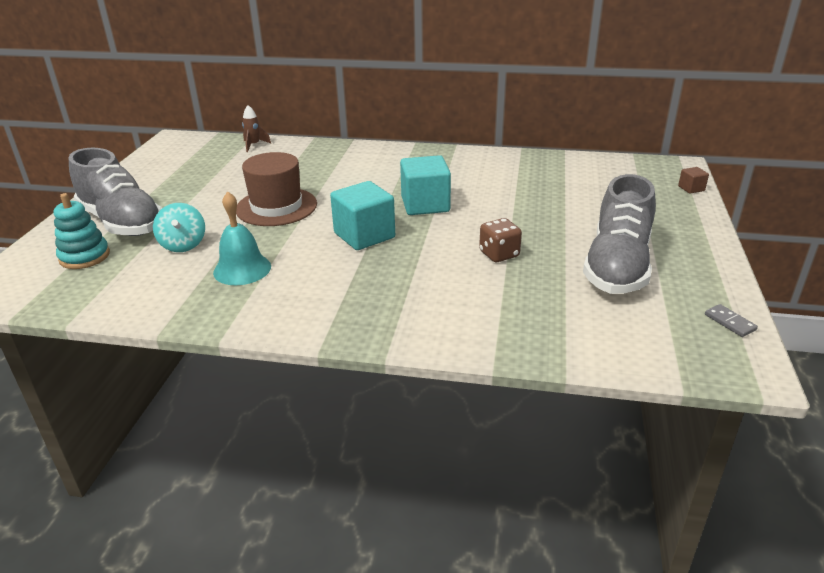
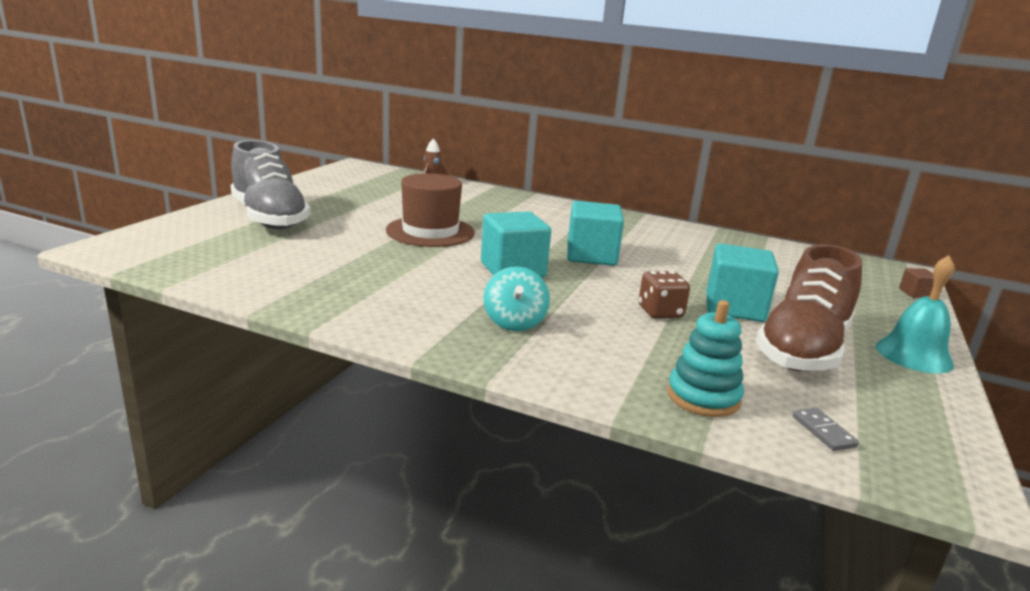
camera: 10 degrees right, 10 degrees down
(84, 257) = (217, 237): turquoise stacking toy -> turquoise stacking toy (703, 397)
(183, 245) = (319, 245): turquoise spinning top -> turquoise spinning top (514, 322)
(242, 269) = (368, 275): turquoise bell -> turquoise bell (914, 355)
(556, 236) = (734, 307): none -> turquoise cube
(617, 266) = (803, 349): grey shoe -> brown shoe
(729, 322) = (941, 431): grey domino -> grey domino (823, 431)

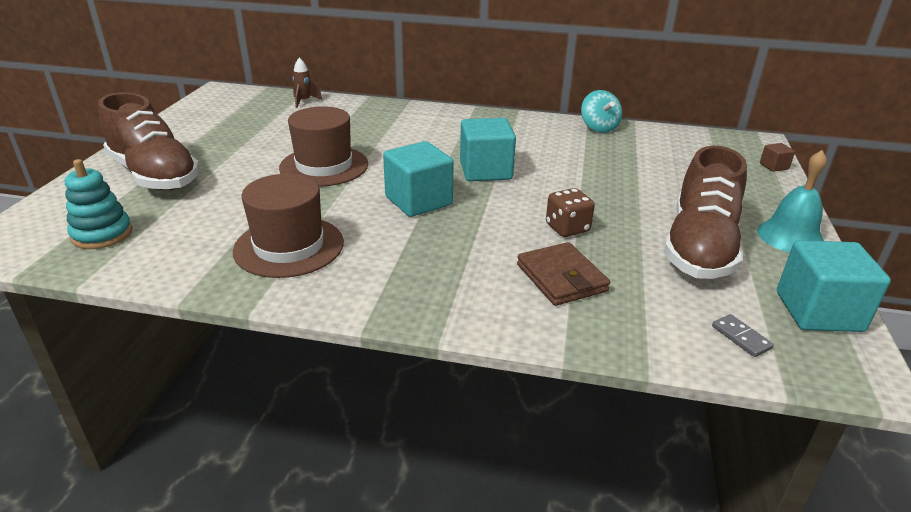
camera: 10 degrees left, 10 degrees up
(269, 218) = (155, 175): grey shoe -> brown shoe
(370, 286) = (289, 246): none -> brown hat
(514, 322) = (440, 265): turquoise spinning top -> turquoise spinning top (599, 128)
(638, 351) = (561, 278): none -> brown wallet
(703, 397) = (632, 320): turquoise stacking toy -> turquoise stacking toy (102, 234)
(734, 307) = (629, 210): turquoise cube -> turquoise cube (818, 311)

